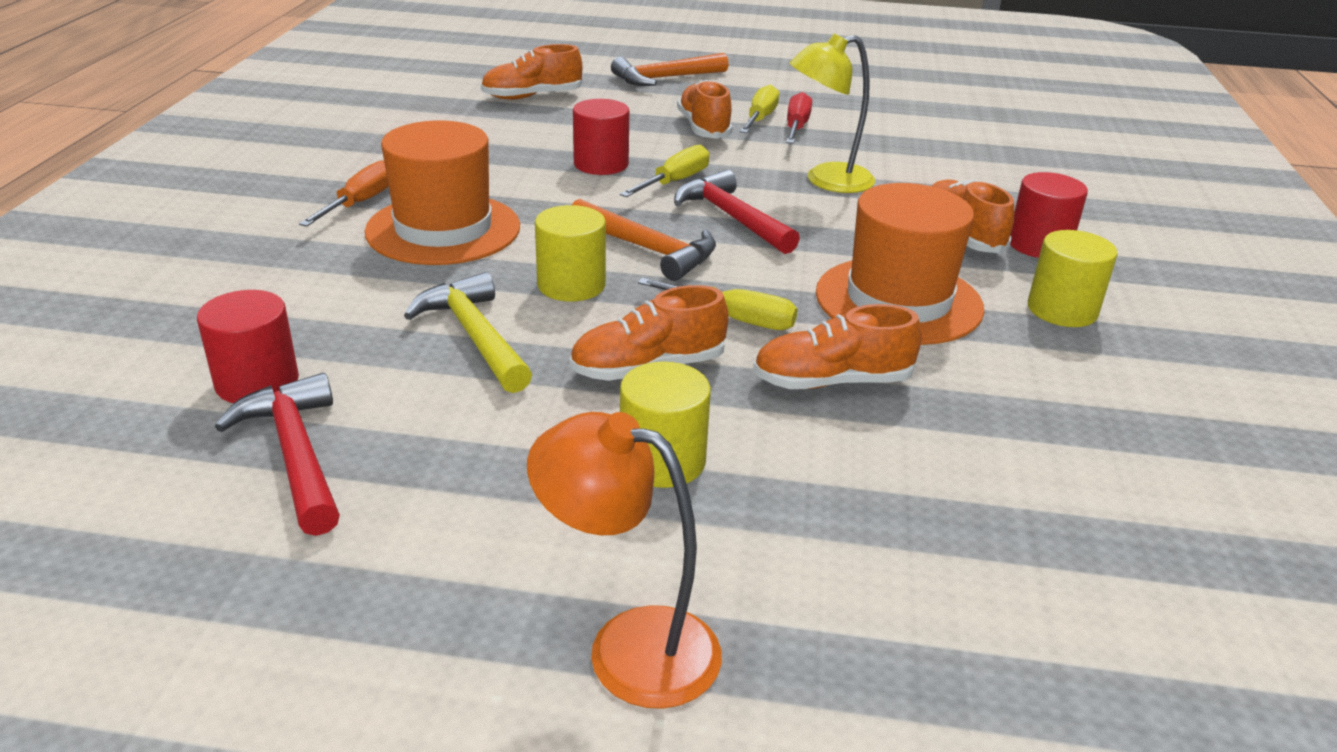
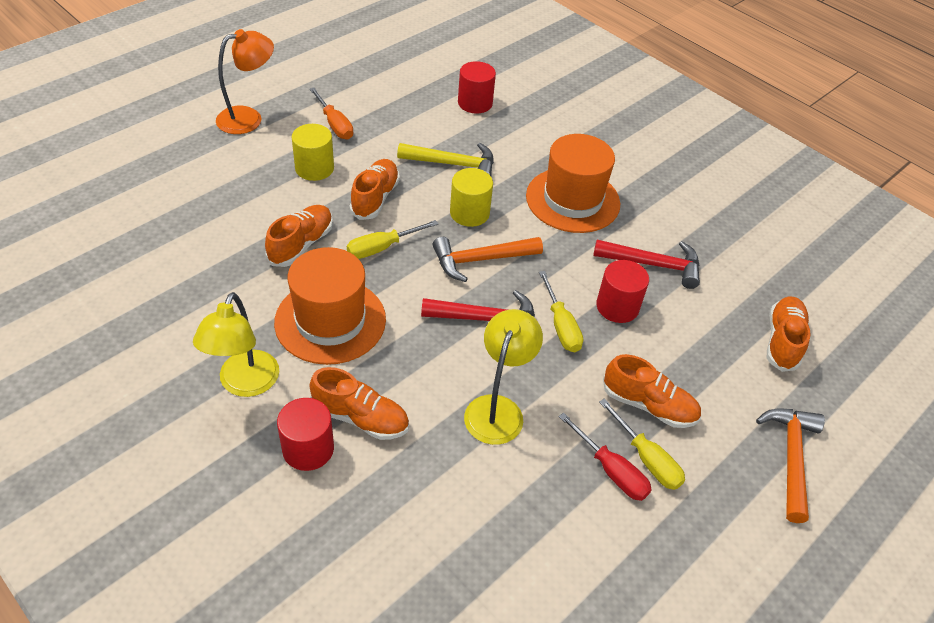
camera: 125 degrees right, 15 degrees up
(296, 454) = (417, 96): red hammer -> red hammer (653, 265)
(360, 203) = (632, 186): orange screwdriver -> orange screwdriver (335, 124)
(1062, 310) = (245, 384): yellow cylinder -> yellow lamp

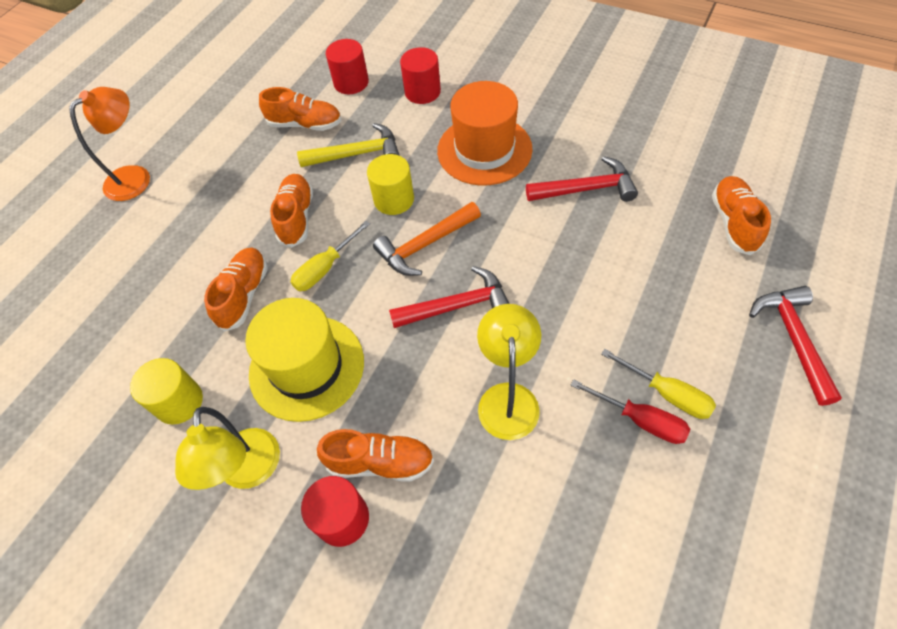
camera: 10 degrees left, 10 degrees up
(314, 168) = (224, 207): yellow cylinder -> yellow cylinder (179, 402)
(330, 321) = (306, 367): orange hat -> yellow hat
(335, 124) = (225, 153): orange screwdriver -> none
(561, 326) = (529, 285): yellow screwdriver -> none
(617, 307) = (572, 245): red cylinder -> red cylinder (422, 92)
(648, 405) = (644, 336): orange shoe -> orange shoe (305, 124)
(791, 458) = (793, 339): orange hammer -> red hammer

